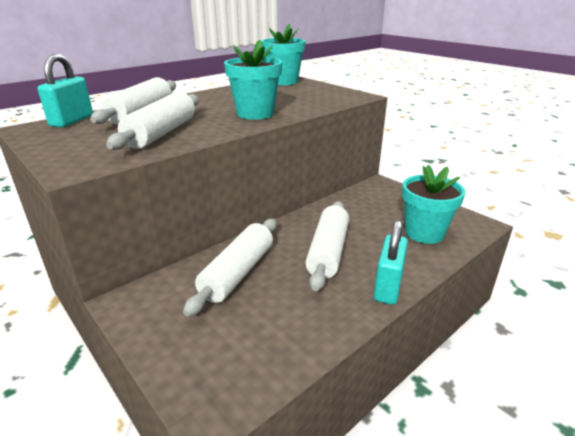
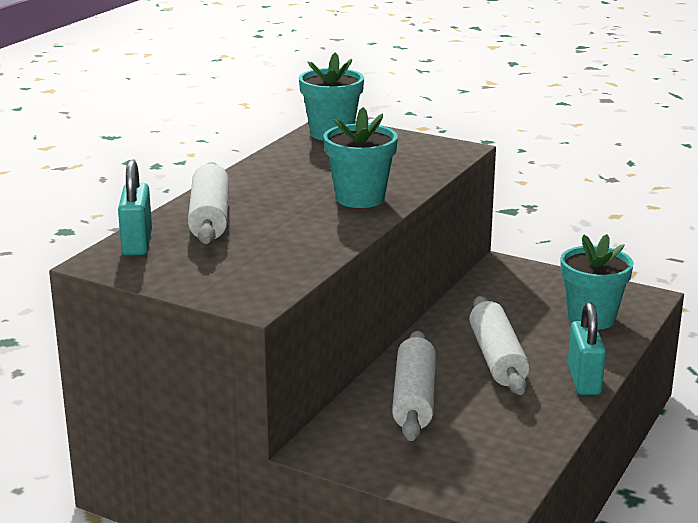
camera: 20 degrees left, 5 degrees down
(162, 133) = (283, 244): white rolling pin -> none

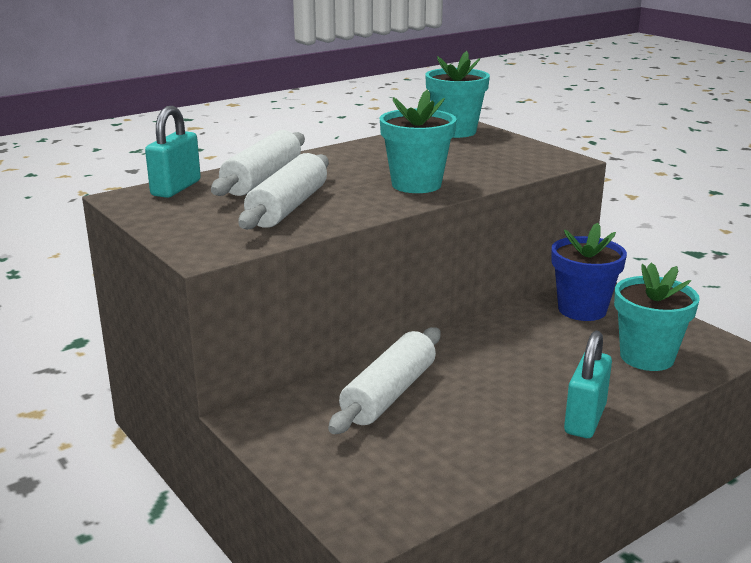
camera: 25 degrees right, 0 degrees up
(497, 358) = (509, 374): white rolling pin -> white rolling pin (288, 207)
(509, 288) = (582, 310): none -> blue flower pot

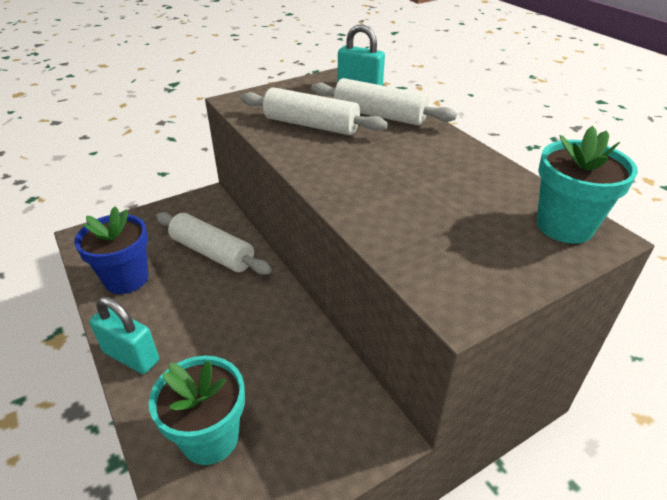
camera: 95 degrees right, 15 degrees up
(416, 184) = (359, 183): turquoise flower pot -> none
(582, 310) = (325, 406): blue flower pot -> blue flower pot (126, 279)

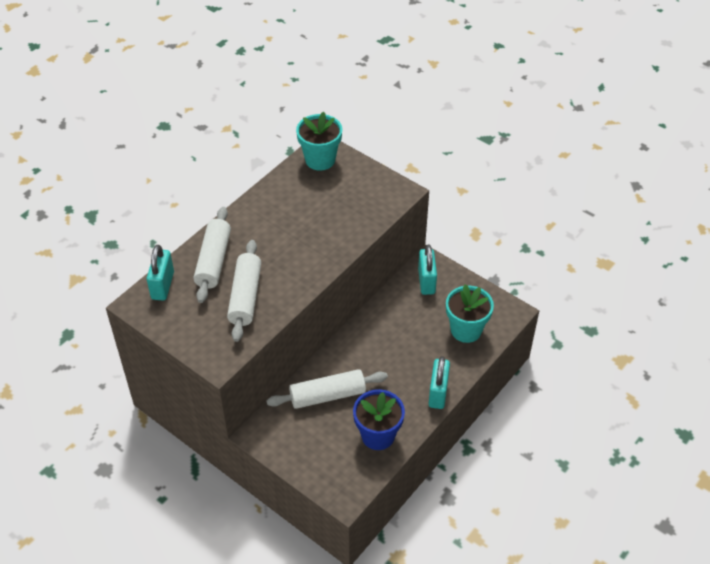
camera: 110 degrees left, 10 degrees up
(212, 253) = (327, 395): white rolling pin -> white rolling pin turned 60 degrees clockwise
(340, 417) = (426, 281): none -> turquoise padlock

